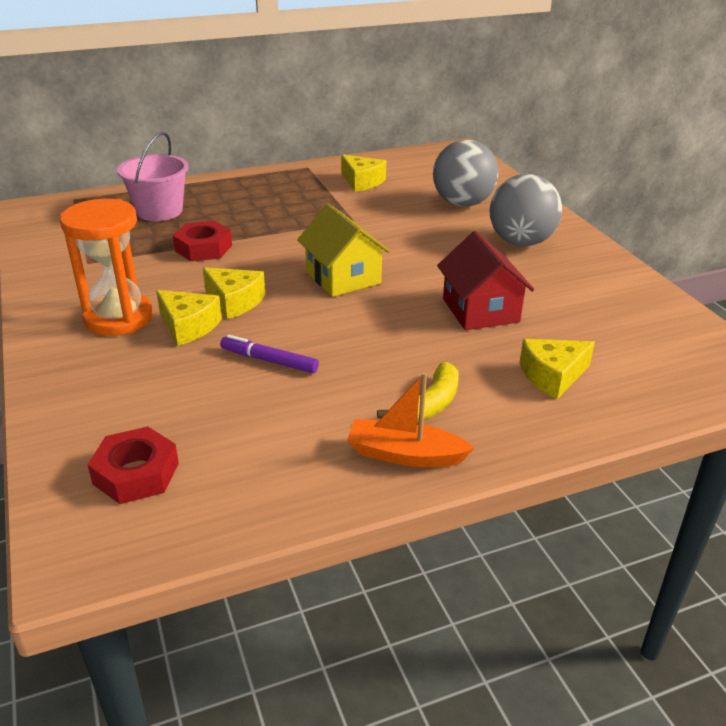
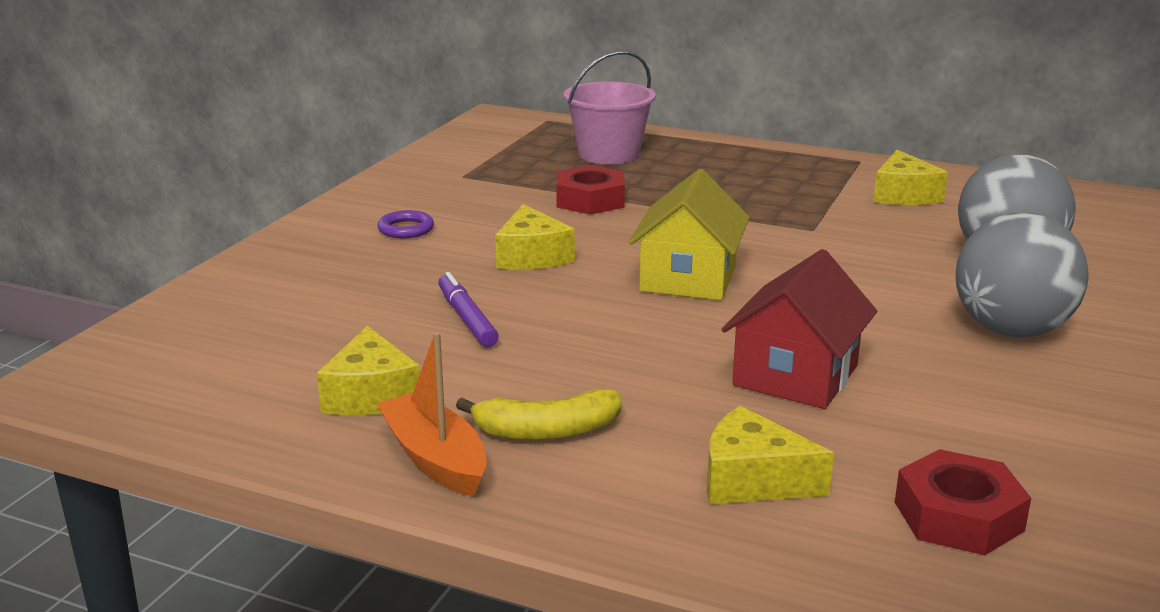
camera: 45 degrees right, 10 degrees down
(119, 318) = (406, 229): orange hourglass -> purple ring
(136, 473) = (202, 349): red nut -> red nut (958, 516)
(188, 326) = (450, 260): yellow cheese -> yellow cheese (371, 395)

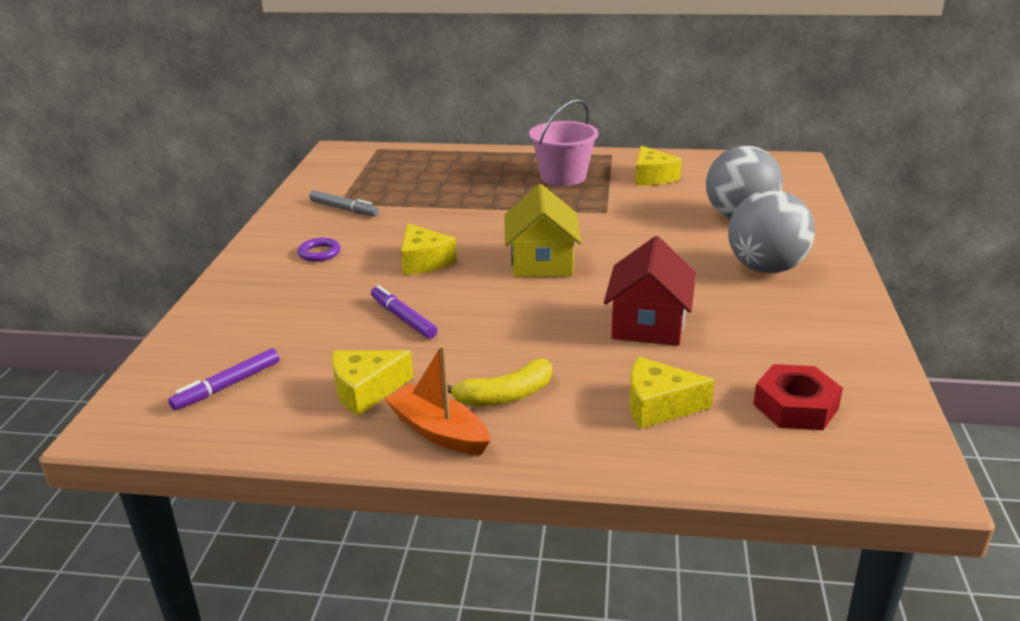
camera: 15 degrees left, 5 degrees up
(209, 362) = (227, 386): none -> purple marker
(371, 395) = (366, 390): yellow cheese -> yellow cheese turned 90 degrees clockwise
(465, 183) = (344, 209): none -> grey marker
(590, 200) = (442, 210): red nut -> none
(608, 154) = (436, 171): pink bucket -> pink bucket (563, 177)

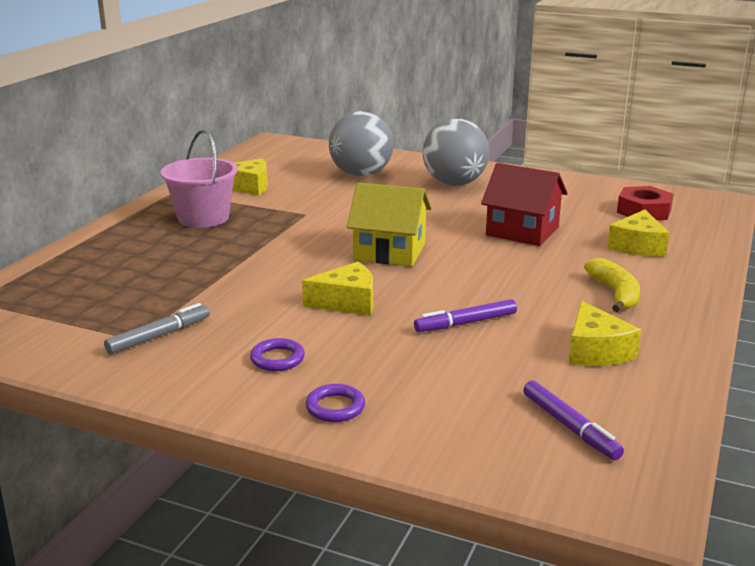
camera: 75 degrees left, 5 degrees down
(252, 285) = (335, 407): none -> purple ring
(438, 431) = (664, 325): orange boat -> none

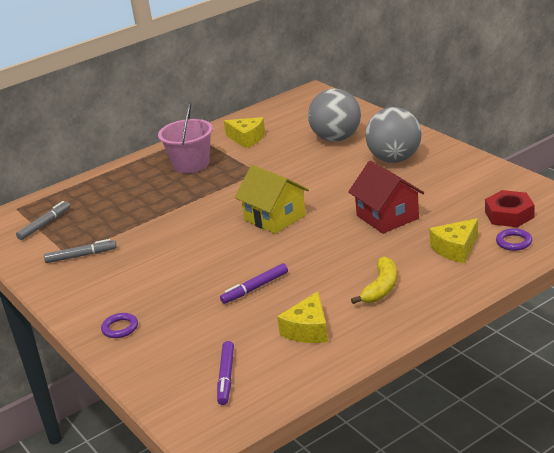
camera: 35 degrees right, 5 degrees up
(50, 311) = (45, 224): none -> grey marker
(277, 359) = (124, 287): purple ring -> purple ring (514, 242)
(347, 302) = (204, 255): yellow cheese -> none
(465, 323) = (255, 288): purple marker -> purple marker turned 45 degrees counterclockwise

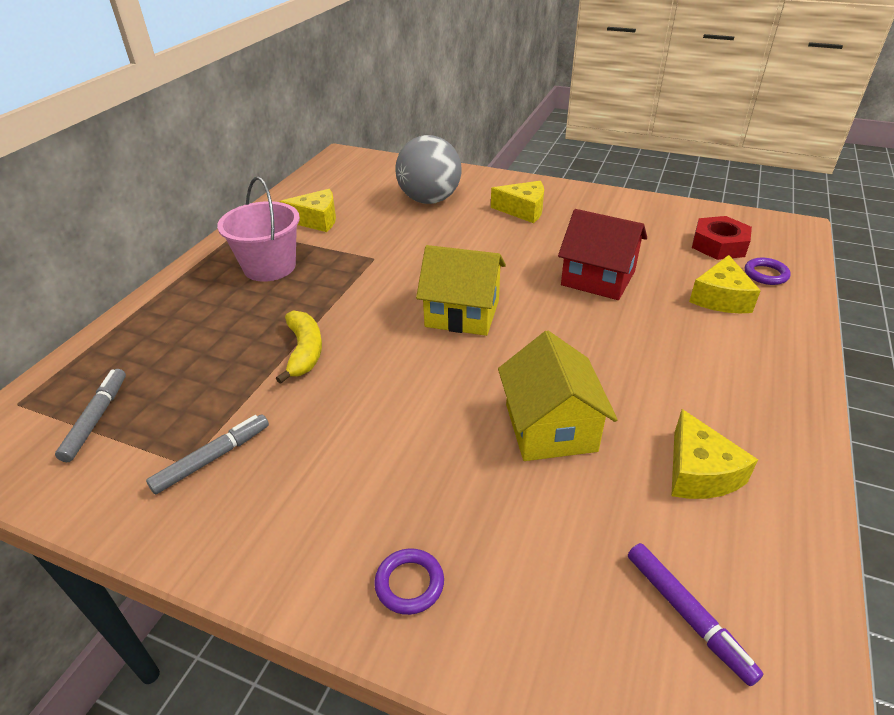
camera: 35 degrees left, 10 degrees up
(255, 288) = (550, 427): purple marker -> yellow house
(381, 288) = (708, 374): yellow banana -> yellow banana (304, 351)
(394, 159) = (523, 210): grey ball -> yellow cheese

